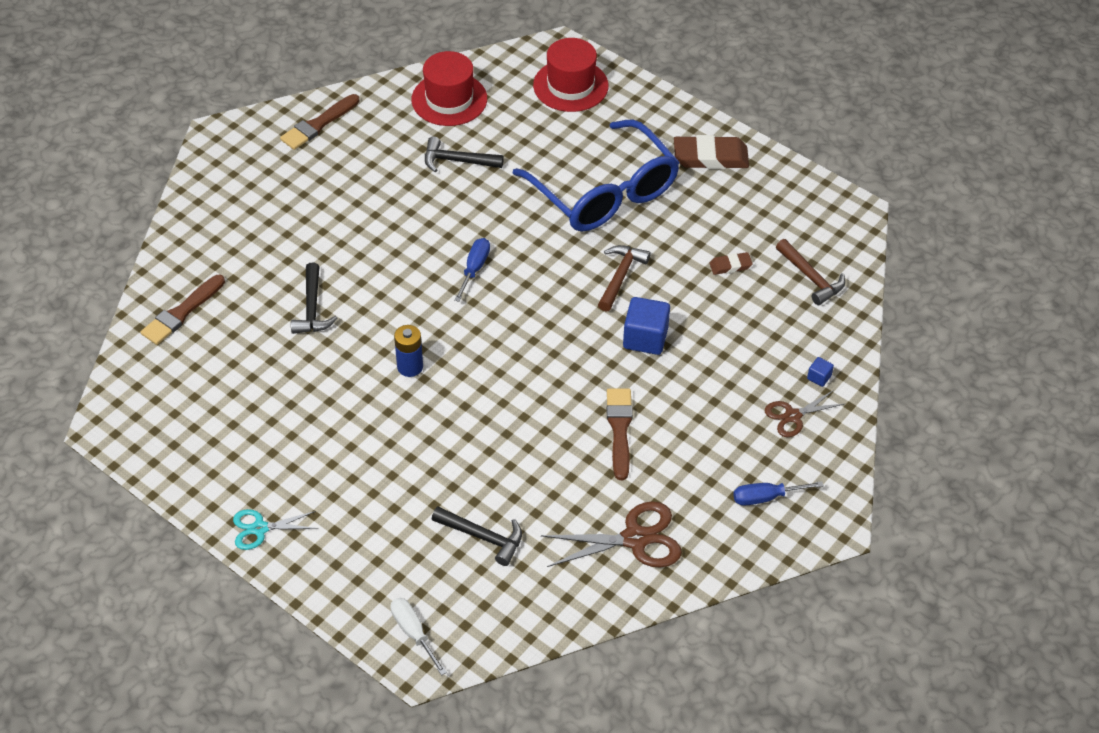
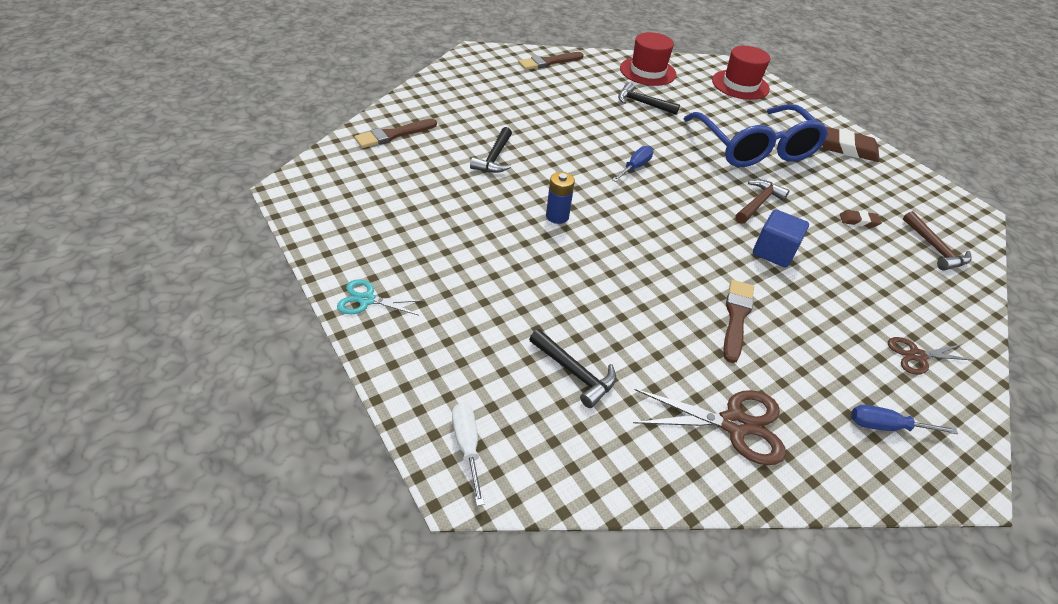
camera: 15 degrees right, 5 degrees down
(819, 377) = (944, 329): blue cube -> none

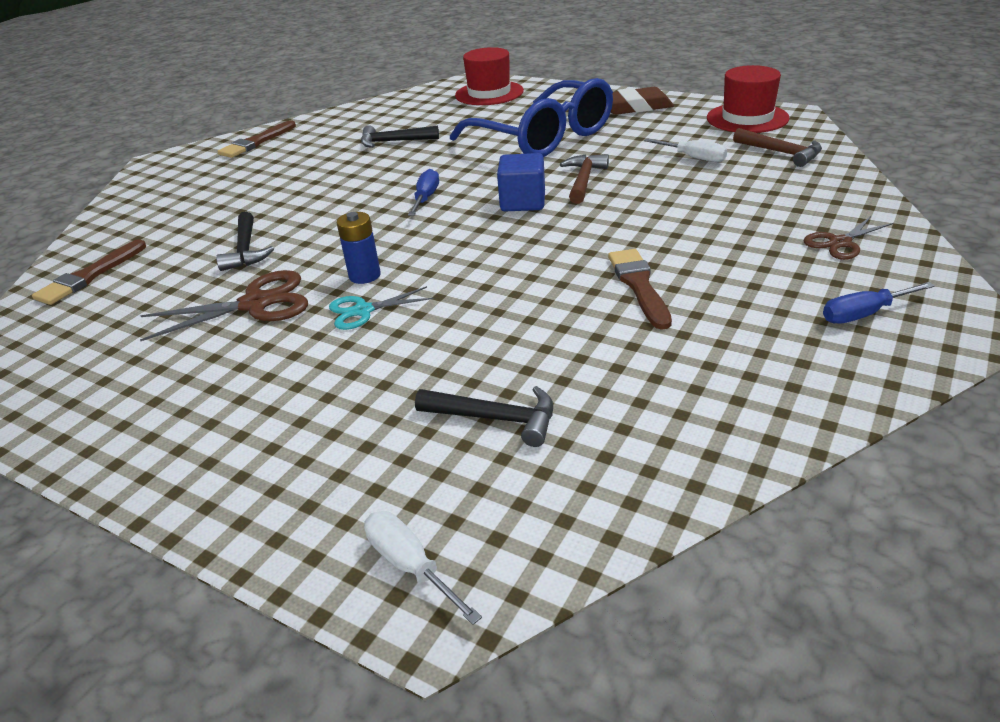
camera: 20 degrees left, 10 degrees down
(367, 300) = (156, 465): turquoise scissors -> turquoise scissors (363, 311)
(647, 71) = (380, 114): red hat -> red hat (747, 118)
(734, 424) = (715, 384): brown scissors -> brown scissors (256, 304)
(773, 252) = (632, 214): blue cube -> blue cube (523, 202)
(858, 221) = (693, 158): brown eraser -> white screwdriver

